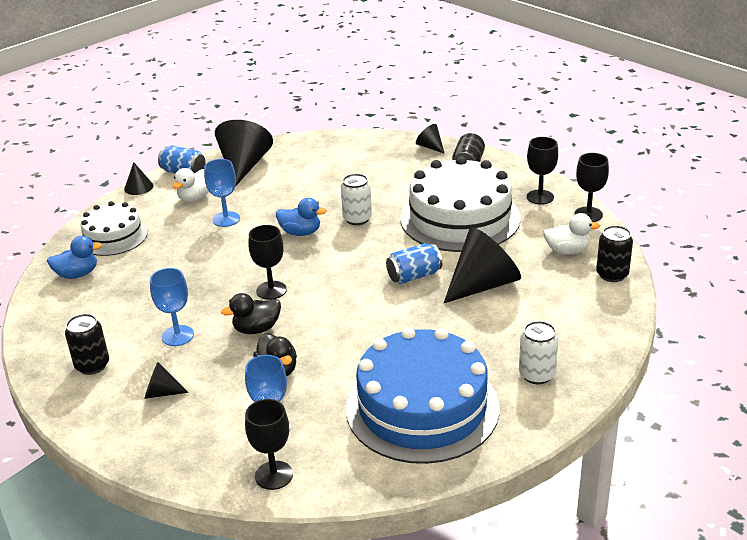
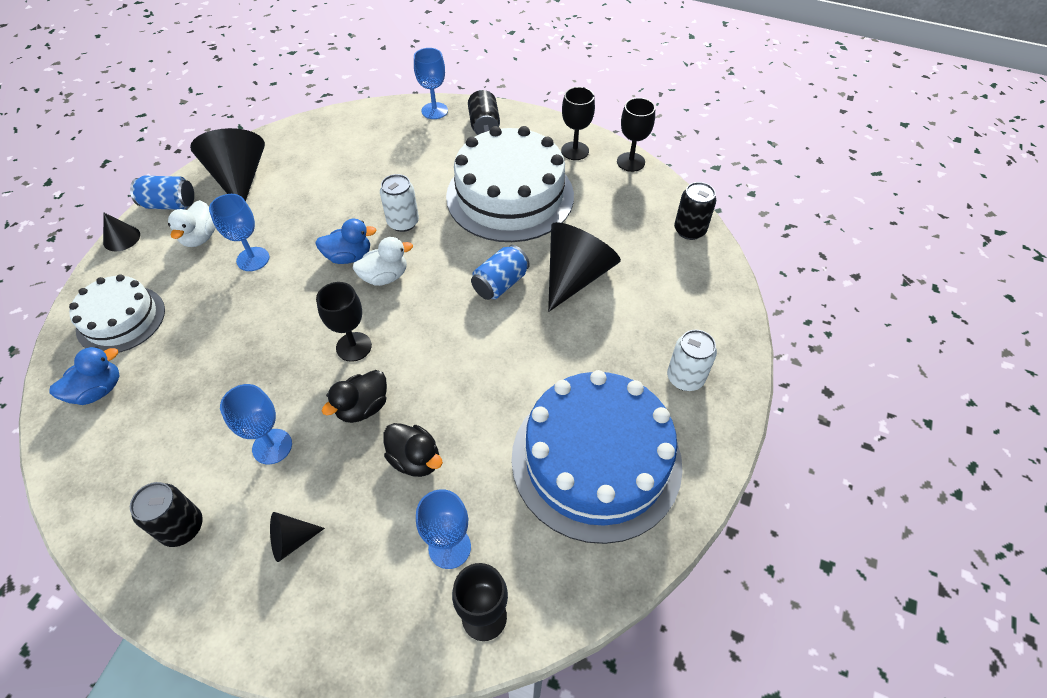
camera: 25 degrees left, 20 degrees up
(430, 147) = (434, 111): black cone -> blue goblet
(567, 251) = (634, 211): white duck -> white duck (385, 277)

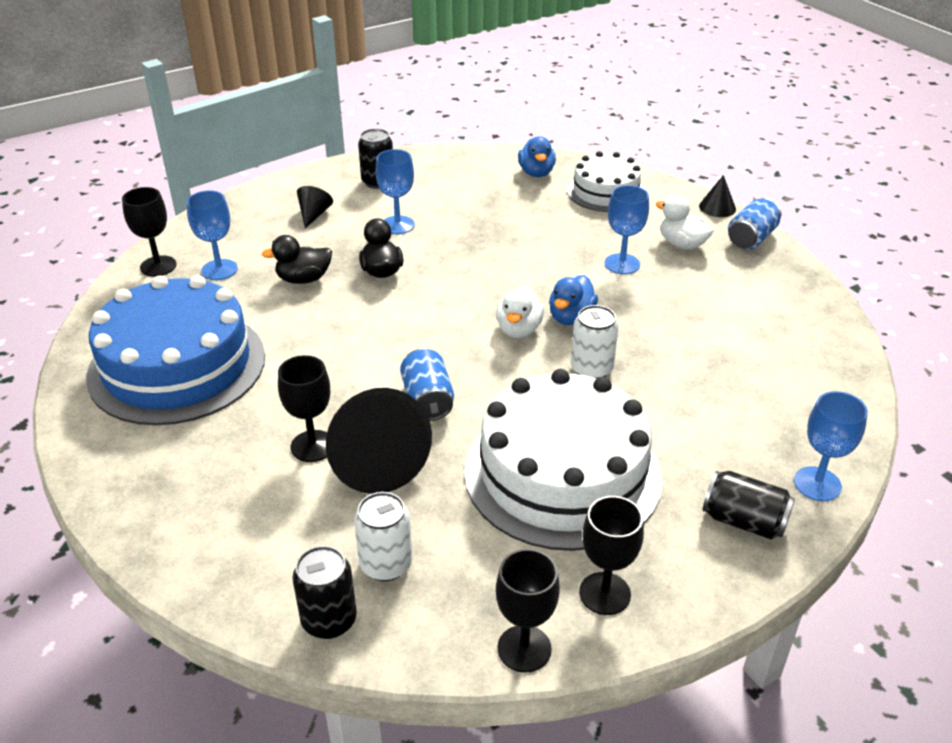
camera: 125 degrees right, 15 degrees down
(239, 179) = (765, 285): black cone -> none
(354, 347) = (450, 286): black goblet -> black goblet (312, 446)
(685, 378) = (163, 468): white can -> white can (386, 564)

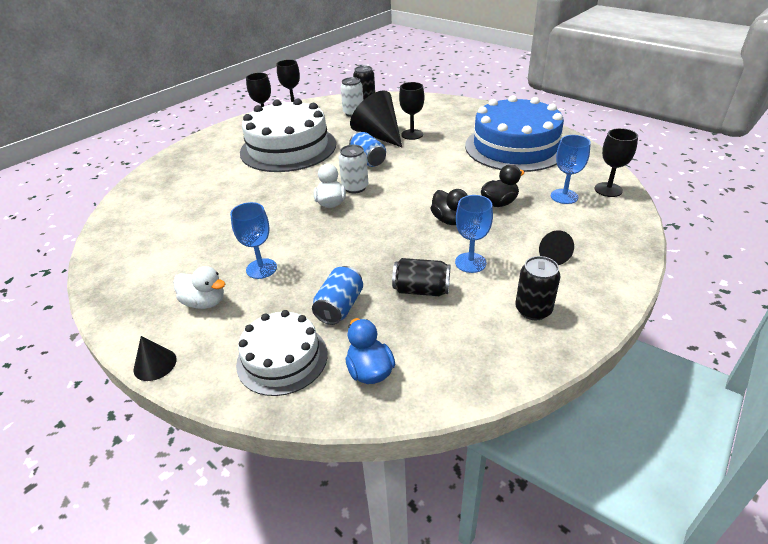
camera: 165 degrees right, 0 degrees up
(571, 317) = (297, 218): blue duck -> none
(591, 369) = (279, 191): white can -> white can (355, 187)
(744, 521) = (203, 149): black can -> black can (421, 290)
(751, 238) = (133, 326): blue can -> blue can (340, 307)
(817, 484) = (161, 167): blue goblet -> none

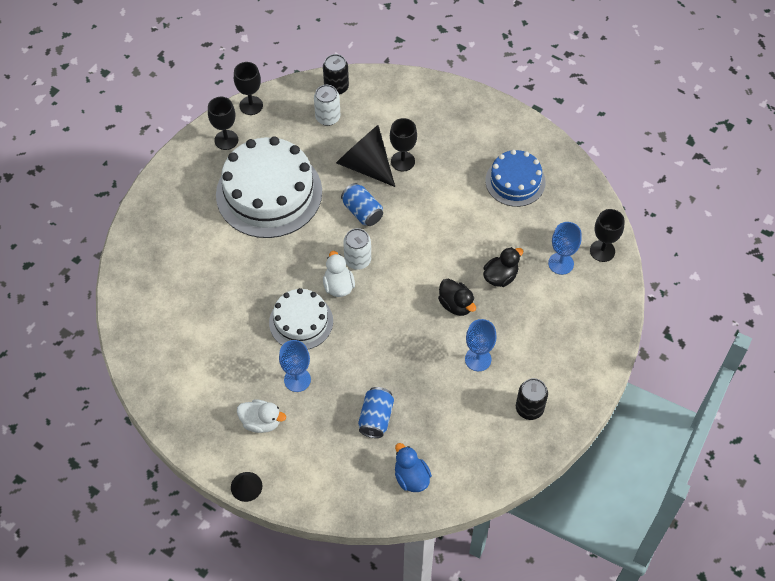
camera: 10 degrees left, 20 degrees up
(282, 358) = (343, 472): white cake -> white cake (301, 321)
(421, 290) = (439, 394): black can -> none
(515, 147) = (515, 181): blue cake -> blue cake, size x0.57
(551, 256) = (546, 346): black cone -> none

